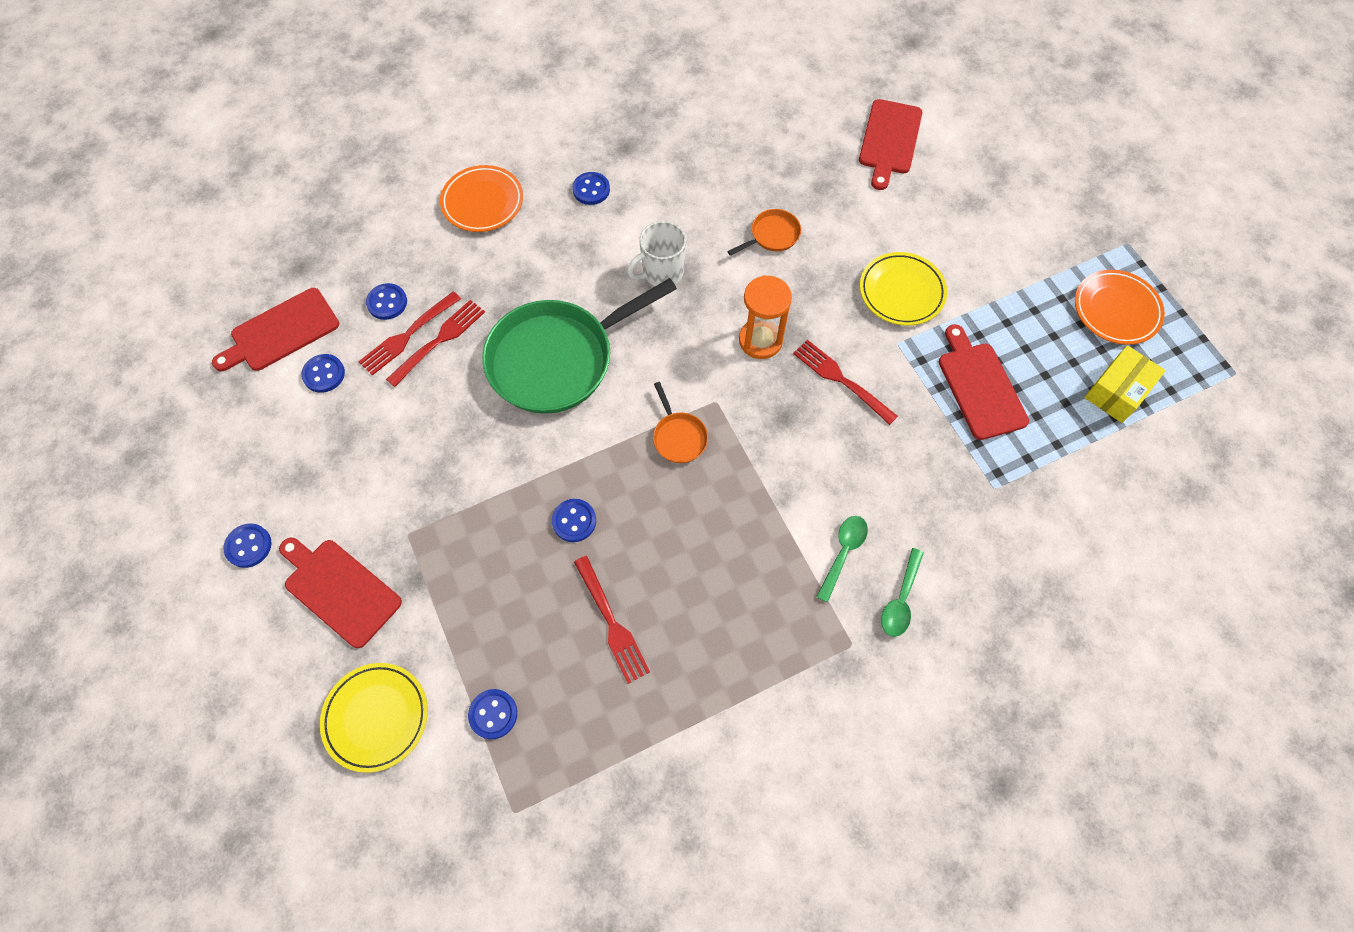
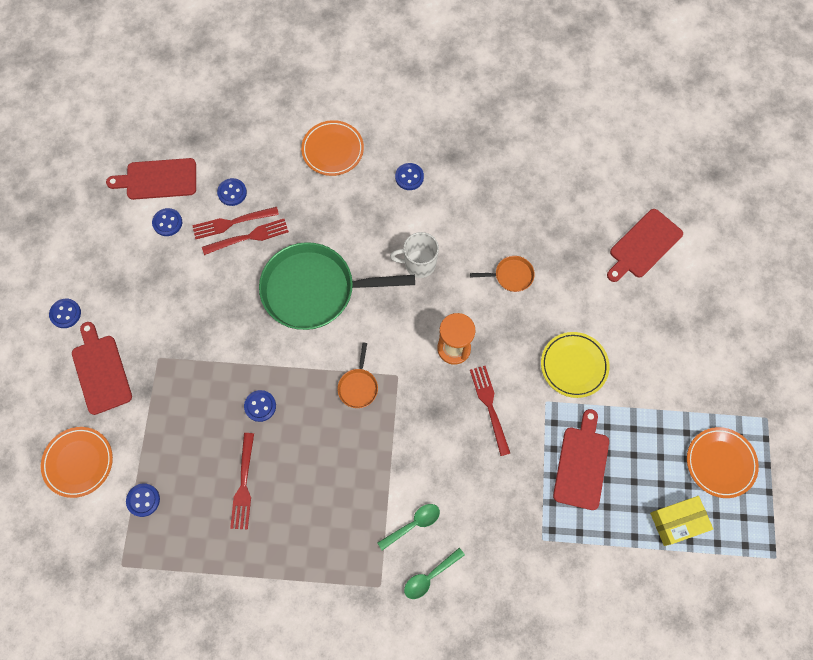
camera: 30 degrees right, 5 degrees up
(376, 717) = (78, 462): yellow plate -> orange plate

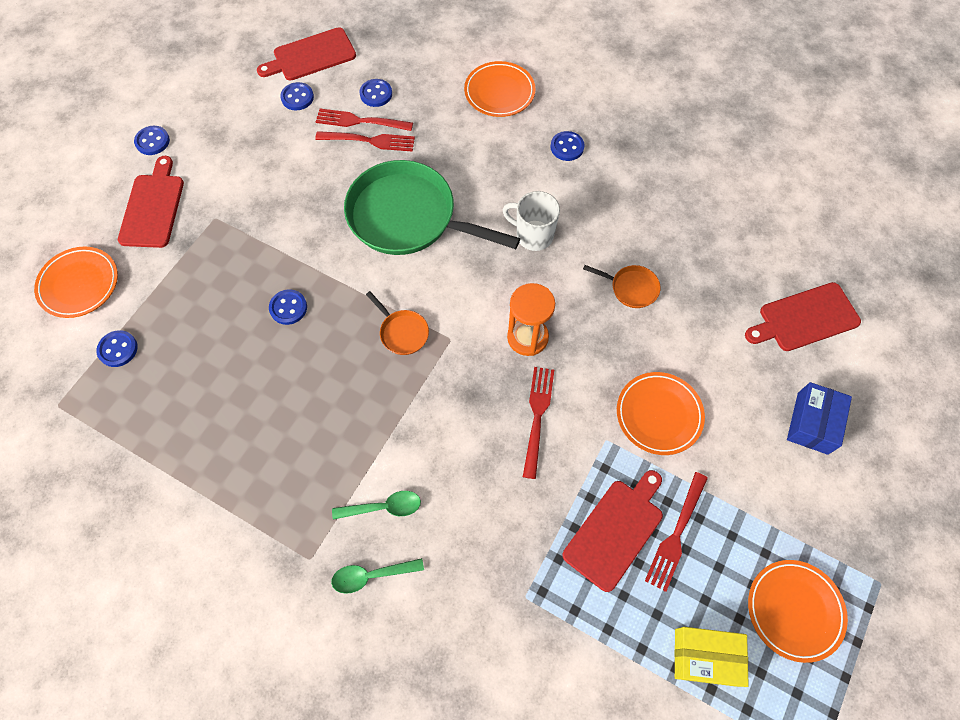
camera: 25 degrees right, 5 degrees down
(158, 179) = (311, 56): red cutting board -> red cutting board turned 45 degrees counterclockwise
(243, 485) = (226, 380): red fork -> red fork (676, 534)
(358, 386) = (402, 332): orange pan -> orange pan turned 75 degrees counterclockwise
(574, 366) = (659, 415): yellow plate -> orange plate
(680, 324) = (812, 423): none -> blue box

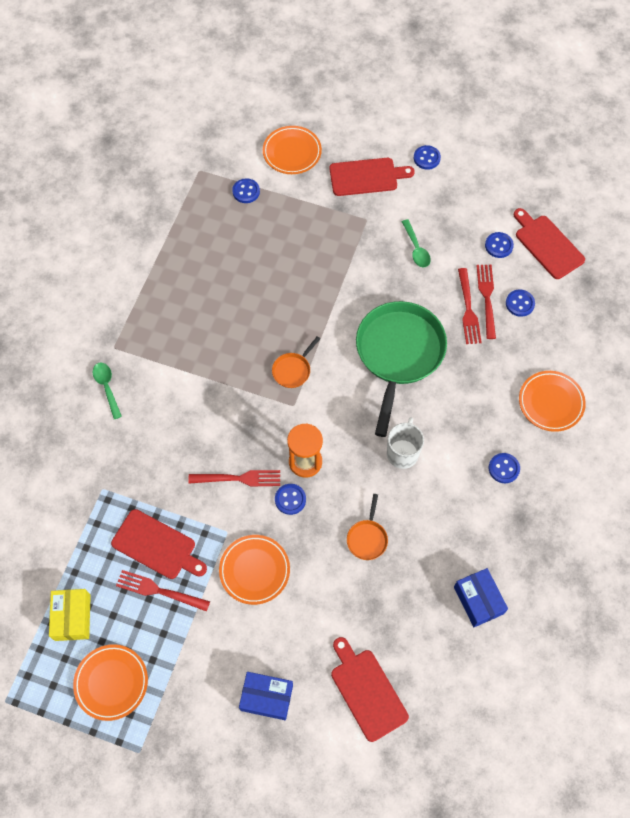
camera: 80 degrees right, 0 degrees up
(288, 308) = (299, 288): blue button -> blue button (290, 499)
(383, 507) = (155, 385): green spoon -> green spoon (416, 248)
(709, 198) = (478, 600): none -> blue box

